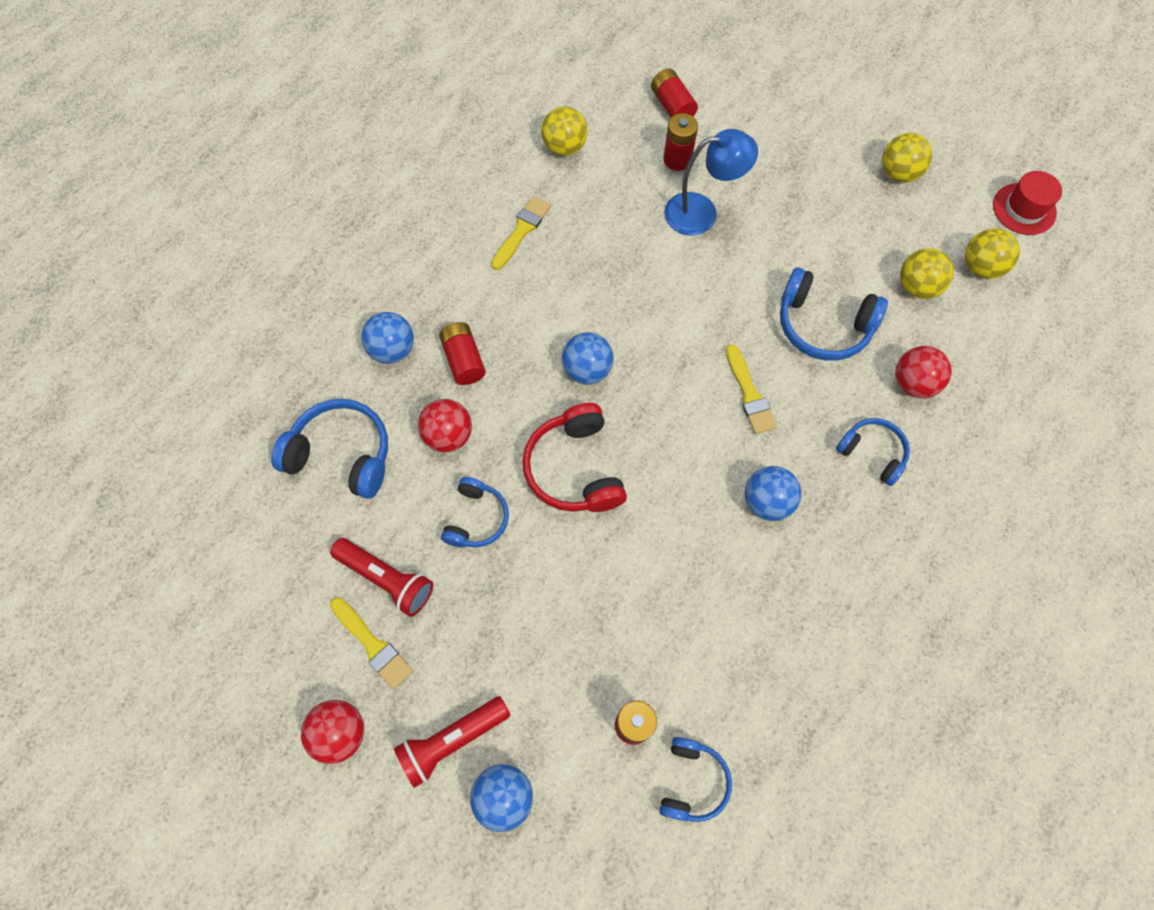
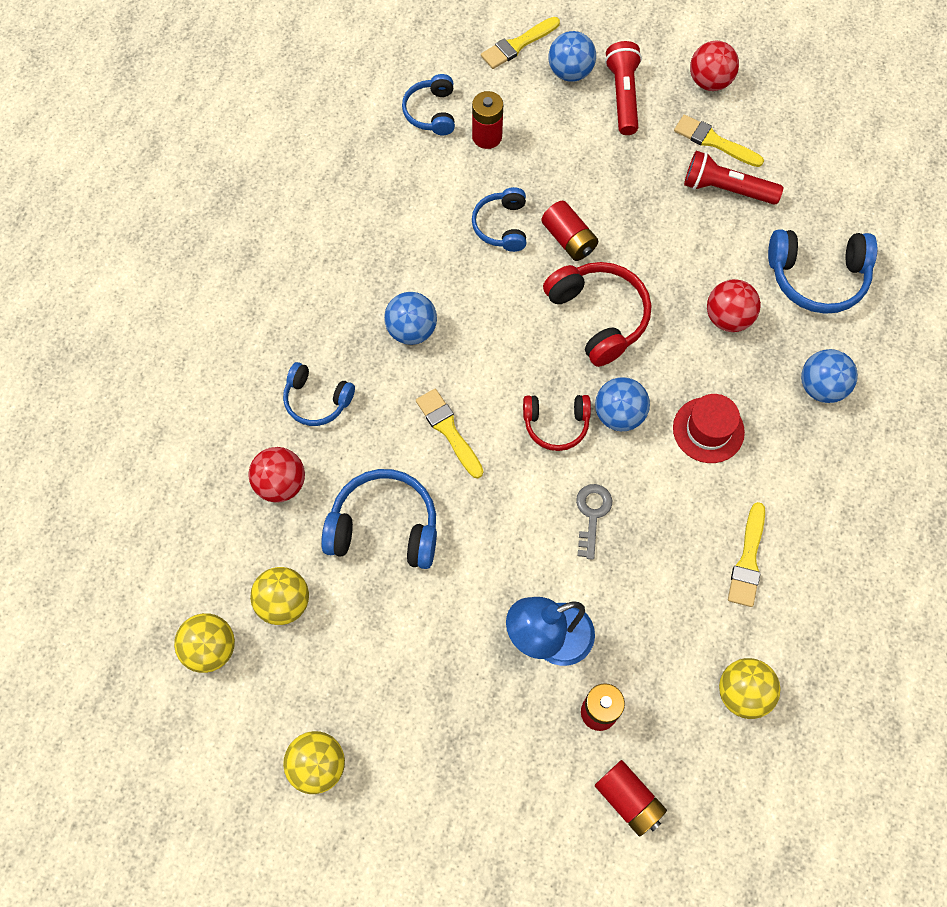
camera: 165 degrees right, 0 degrees up
(452, 740) = (623, 96): red flashlight -> red flashlight turned 45 degrees counterclockwise
(464, 360) = (746, 394): red battery -> red battery (568, 239)
(477, 519) = (670, 253): blue headphones -> blue headphones (501, 226)
(557, 863) = (517, 45): none -> yellow brush
(639, 293) = (592, 514): none -> grey key
(648, 375) = (556, 424): none -> red headphones
(1024, 209) = (157, 750): red hat -> red hat (708, 430)

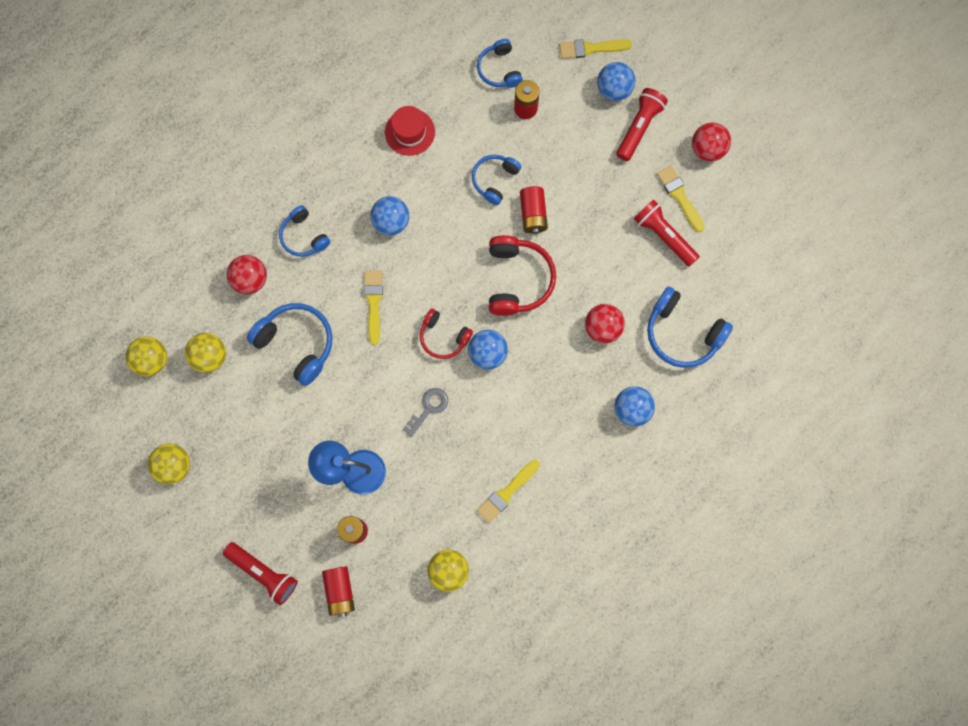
camera: 30 degrees right, 10 degrees up
(431, 112) = (499, 69): blue headphones -> blue headphones turned 45 degrees counterclockwise
(518, 835) = (264, 573): none -> red flashlight
(708, 430) = (538, 396): red hat -> red hat (410, 132)

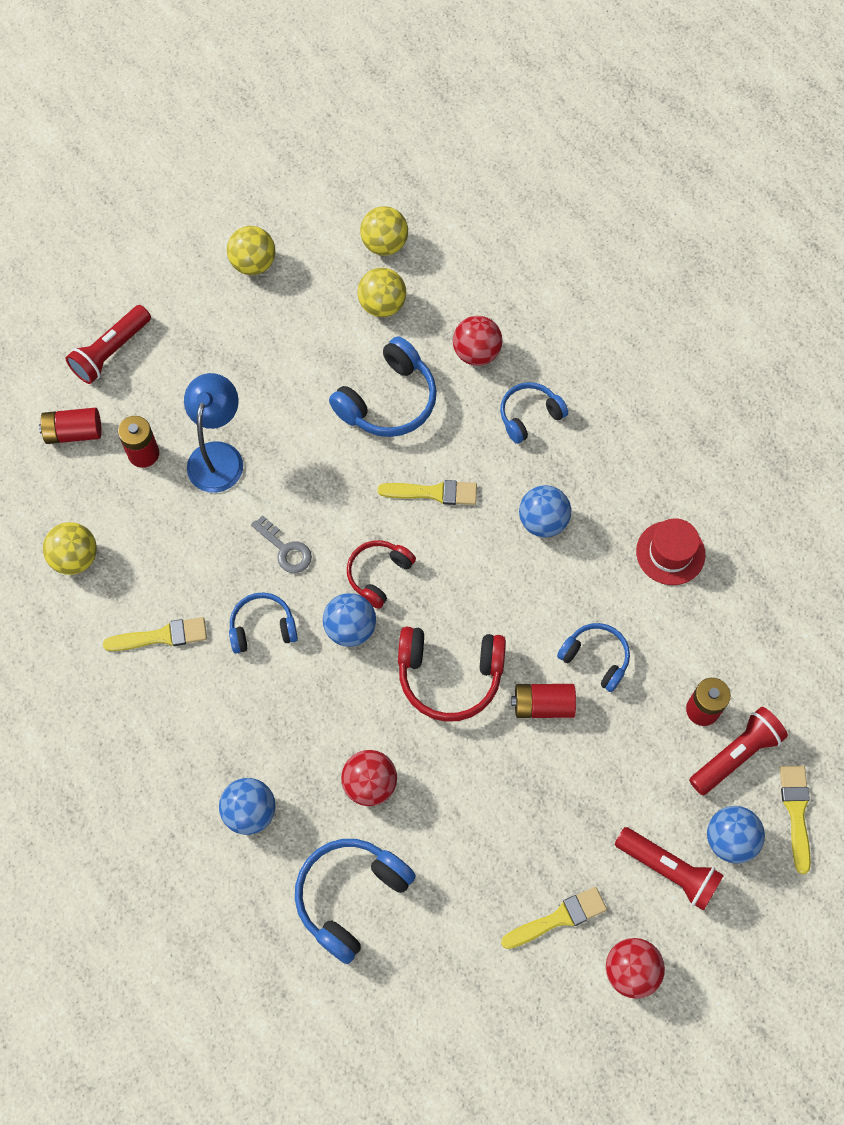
camera: 95 degrees right, 10 degrees down
(499, 69) = (762, 678): blue headphones -> blue headphones (262, 627)
(506, 493) = (161, 636): yellow brush -> yellow brush turned 120 degrees clockwise
(664, 236) = (498, 887): red flashlight -> red flashlight (736, 755)

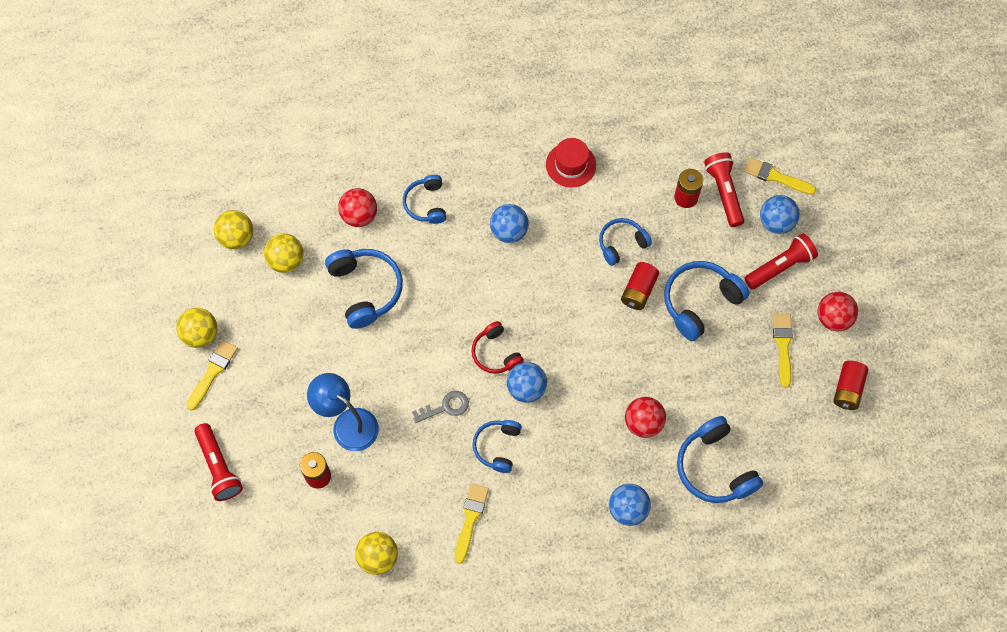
camera: 65 degrees left, 0 degrees up
(74, 432) = (273, 520): red battery -> red battery (847, 389)
(433, 493) = (452, 291): yellow brush -> yellow brush (213, 372)
(449, 676) = (591, 339): red headphones -> none
(566, 787) = (700, 302): none -> blue headphones

